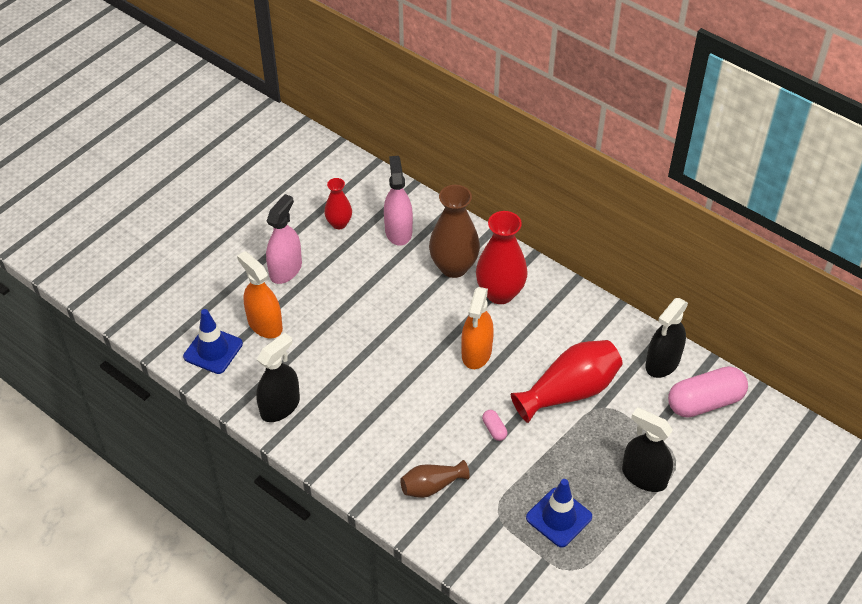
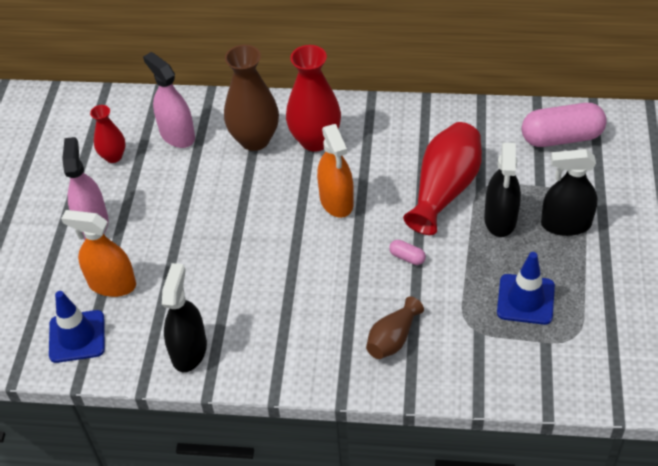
camera: 30 degrees left, 0 degrees up
(662, 363) = (501, 125): black spray bottle -> black spray bottle (500, 219)
(704, 402) = (561, 137): pink capsule -> pink capsule turned 45 degrees clockwise

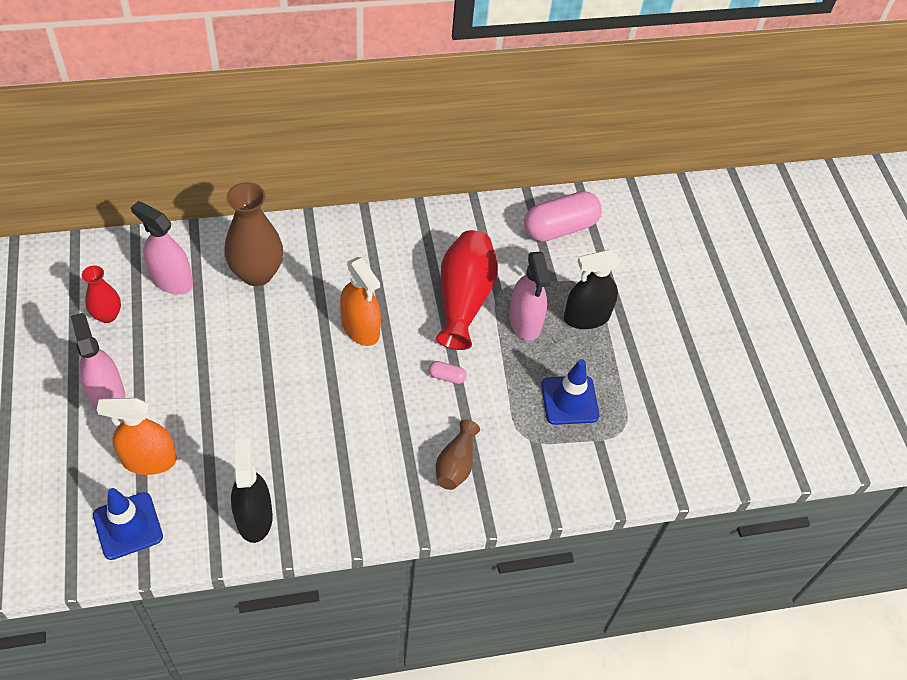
camera: 25 degrees left, 5 degrees up
(315, 140) = (320, 265): red vase -> none
(500, 219) = (525, 322): black spray bottle -> pink spray bottle

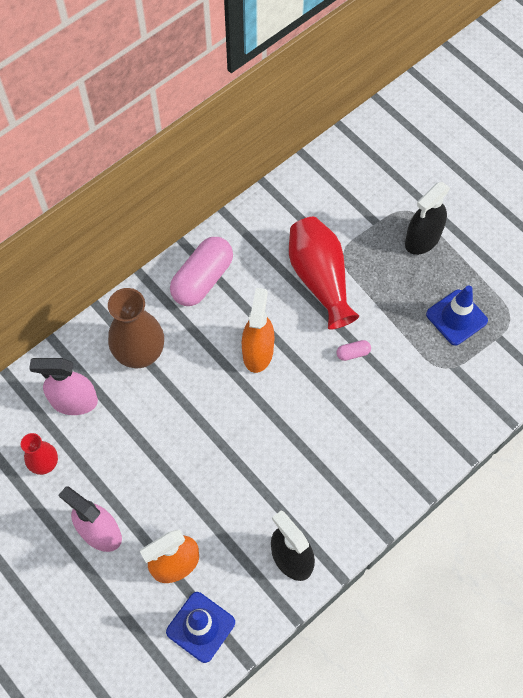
camera: 25 degrees left, 10 degrees up
(360, 328) = (258, 352): orange spray bottle -> orange spray bottle turned 105 degrees counterclockwise
(456, 464) = (409, 421): brown vase -> none
(525, 322) = (379, 271): pink spray bottle -> none
(559, 228) = (350, 172): pink capsule -> pink capsule (202, 279)

